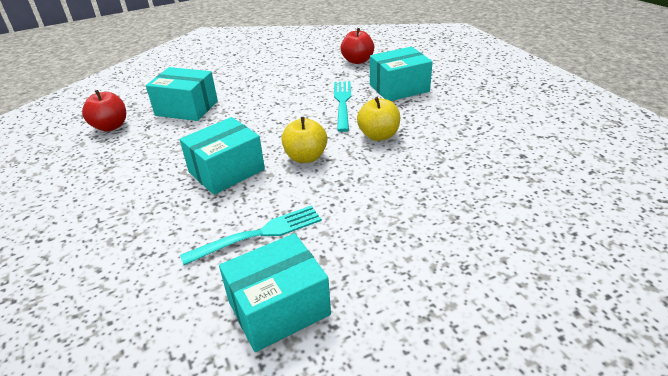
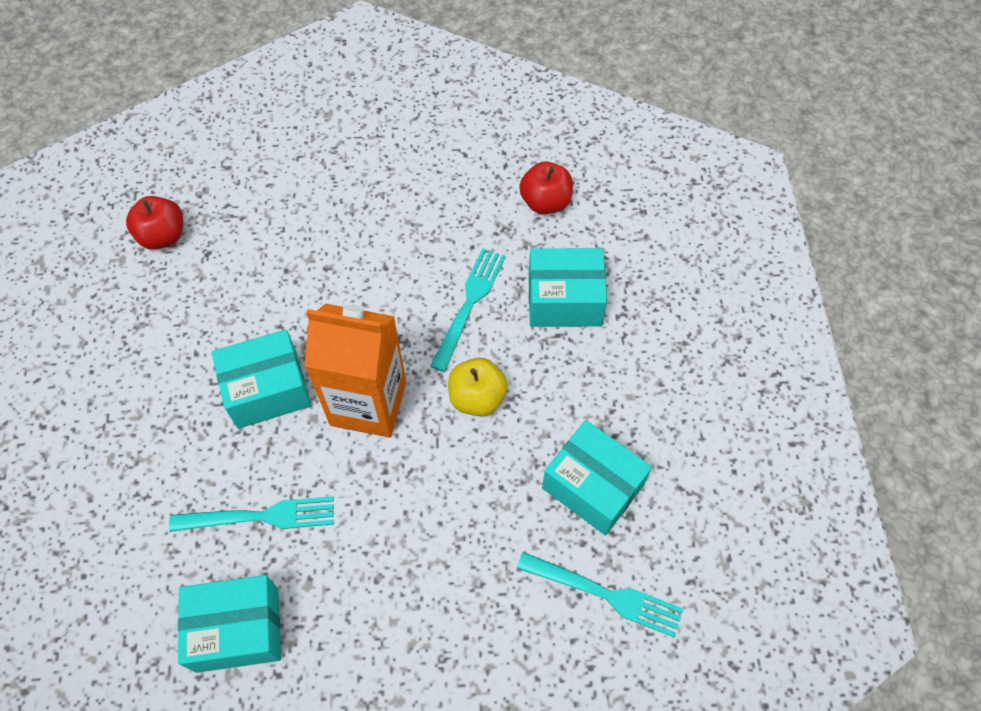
camera: 20 degrees right, 25 degrees up
(186, 108) = (266, 231): turquoise box -> turquoise box (592, 486)
(306, 157) = (368, 403): yellow apple -> orange carton
(546, 194) = (606, 594): none -> turquoise fork

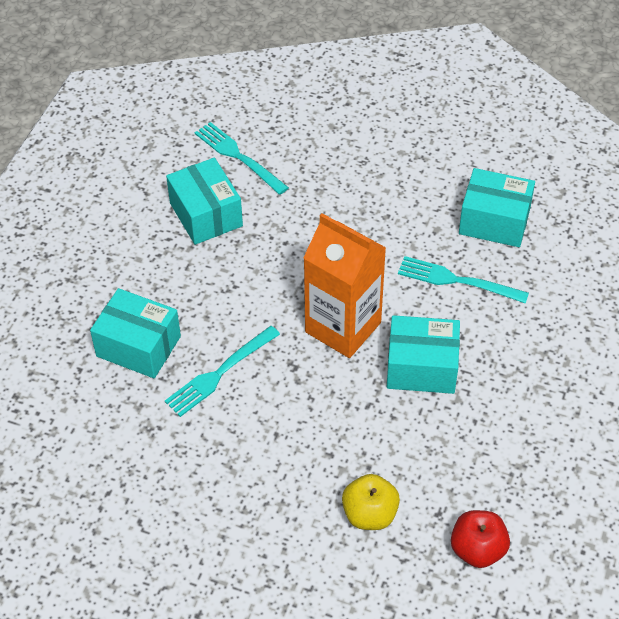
camera: 155 degrees left, 10 degrees down
(477, 397) = (255, 300): yellow apple -> yellow apple (369, 514)
(545, 202) = (95, 439): red apple -> none

